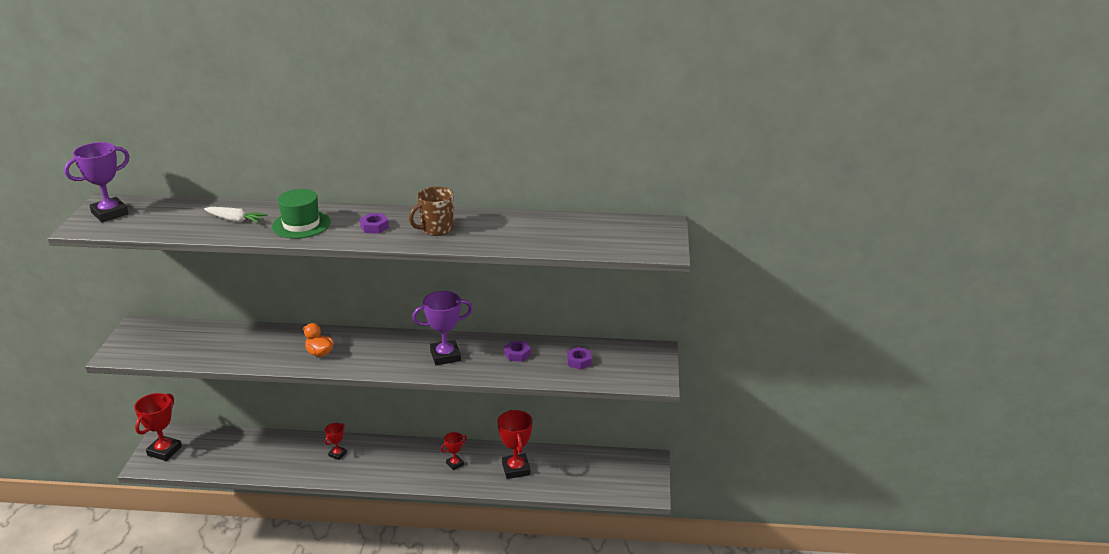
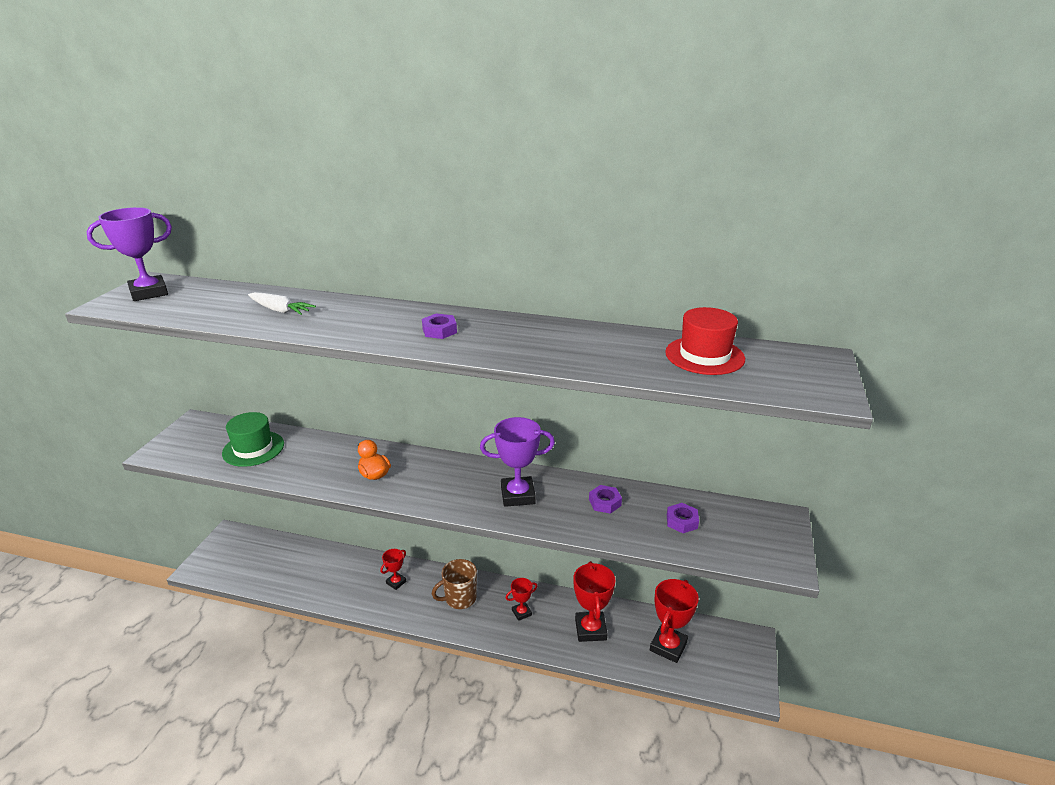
camera: 10 degrees right, 0 degrees up
(164, 451) = (222, 554): red trophy -> red trophy (668, 646)
(301, 224) = (353, 321): green hat -> green hat (253, 448)
(436, 229) = (515, 339): brown mug -> brown mug (460, 598)
(579, 230) = (704, 356): none -> red hat

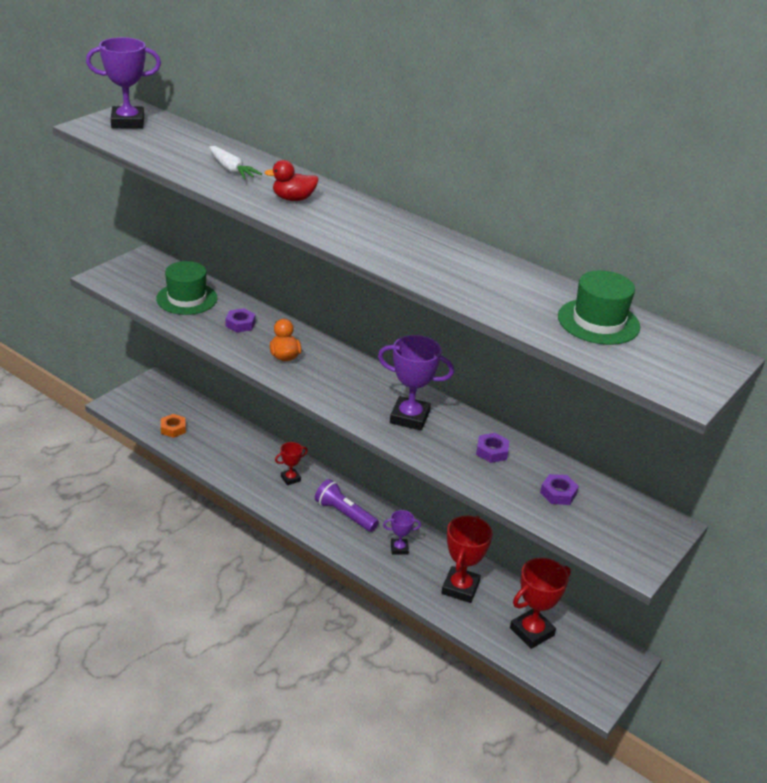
camera: 20 degrees right, 5 degrees up
(265, 573) = (173, 428): none -> orange nut
(357, 321) = (293, 199): none -> red duck
(439, 331) = (361, 228): purple nut -> purple nut (240, 324)
(460, 598) = (345, 514): brown mug -> purple flashlight
(521, 613) = (399, 548): red trophy -> purple trophy
(704, 356) = (598, 322): red hat -> green hat

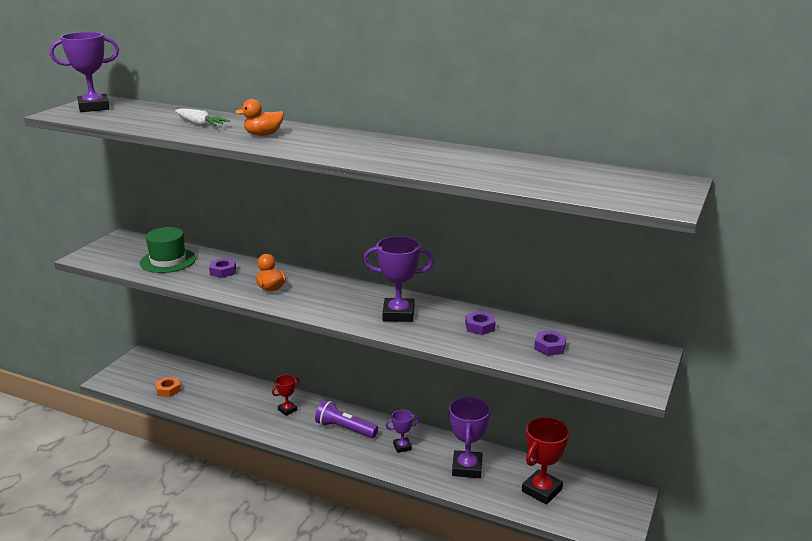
camera: 10 degrees left, 10 degrees down
(293, 199) = (263, 134): red duck -> orange duck
(460, 588) = (467, 468): red trophy -> purple trophy
(598, 322) = (565, 174): green hat -> none

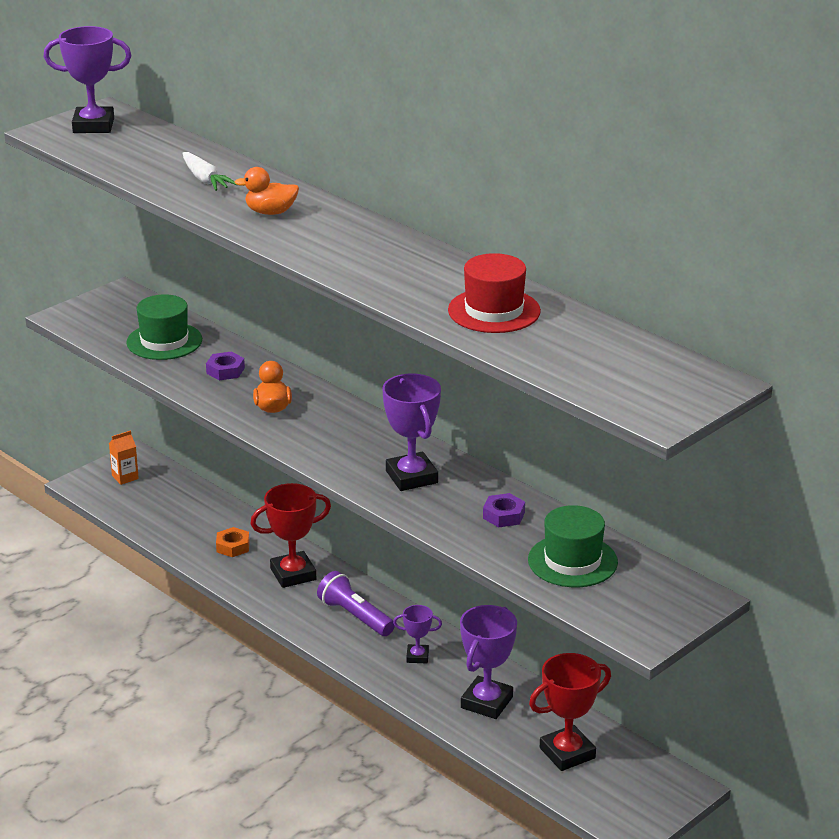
camera: 20 degrees right, 5 degrees up
(138, 370) = (125, 477): none -> orange carton
(168, 390) = (152, 513): orange nut -> orange nut (233, 546)
(287, 410) = (293, 574): red trophy -> red trophy, size x1.82
(398, 314) = (411, 477): purple trophy -> purple trophy turned 45 degrees clockwise
(478, 165) = (494, 311): none -> red hat
(549, 347) = (572, 561): purple nut -> green hat

